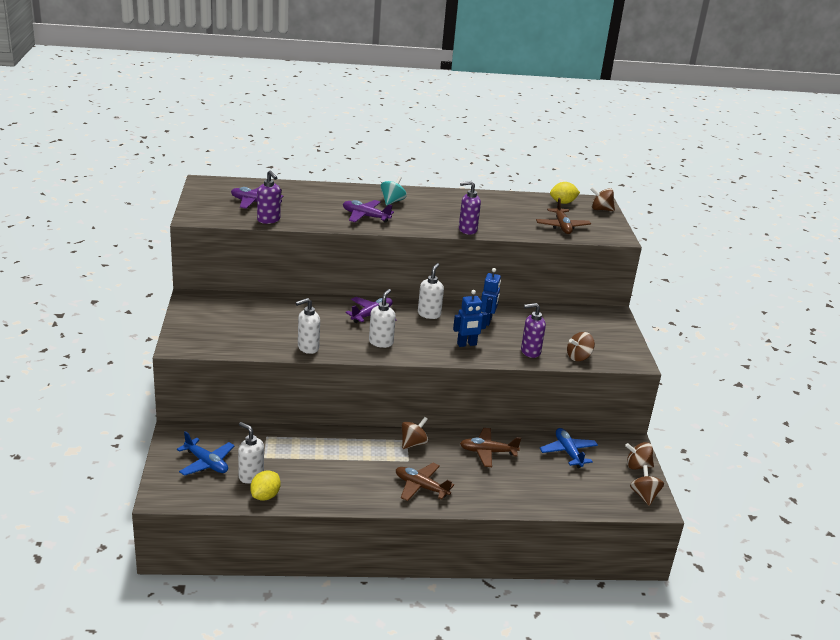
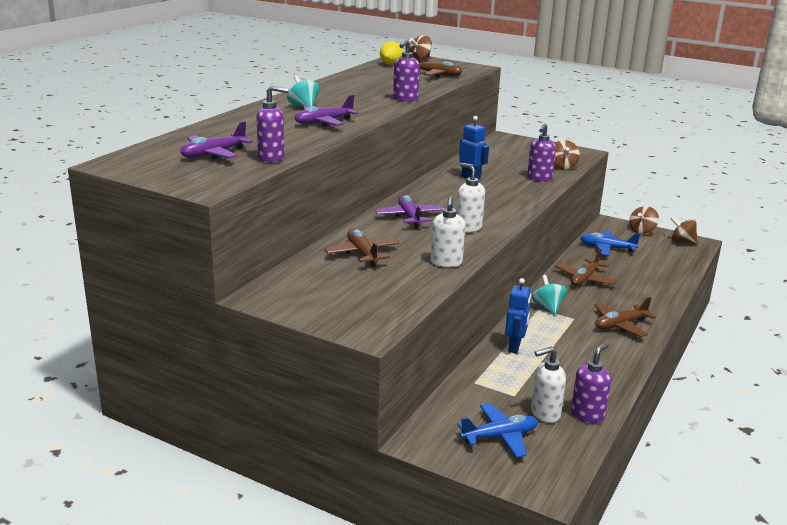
camera: 55 degrees left, 5 degrees down
(265, 496) = (587, 415): yellow lemon -> purple soap dispenser
(288, 314) = (362, 254): none -> brown plane
(413, 443) = (547, 307): brown spinning top -> turquoise spinning top
(429, 314) = (435, 195): white soap dispenser -> none
(467, 344) = (505, 196): blue robot -> blue robot (514, 347)

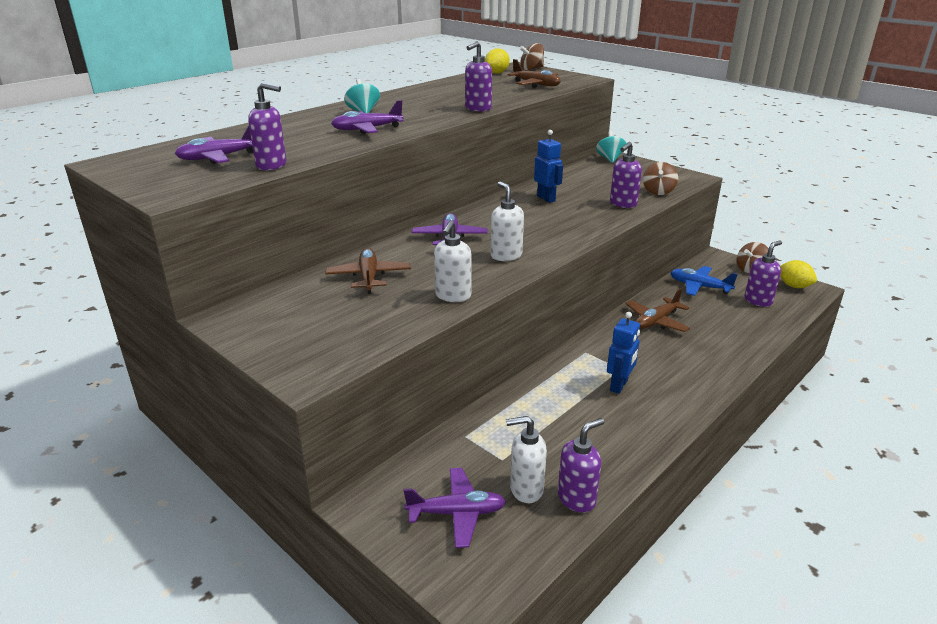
camera: 15 degrees right, 5 degrees up
(499, 437) = (456, 513): blue plane -> purple plane
(514, 347) = (534, 397): blue robot -> blue robot (619, 386)
(547, 307) = (596, 351): turquoise spinning top -> turquoise spinning top (610, 159)
(620, 325) = (672, 383): brown plane -> none
(659, 255) = (758, 301): none -> purple soap dispenser
(682, 241) = (794, 286): brown spinning top -> yellow lemon

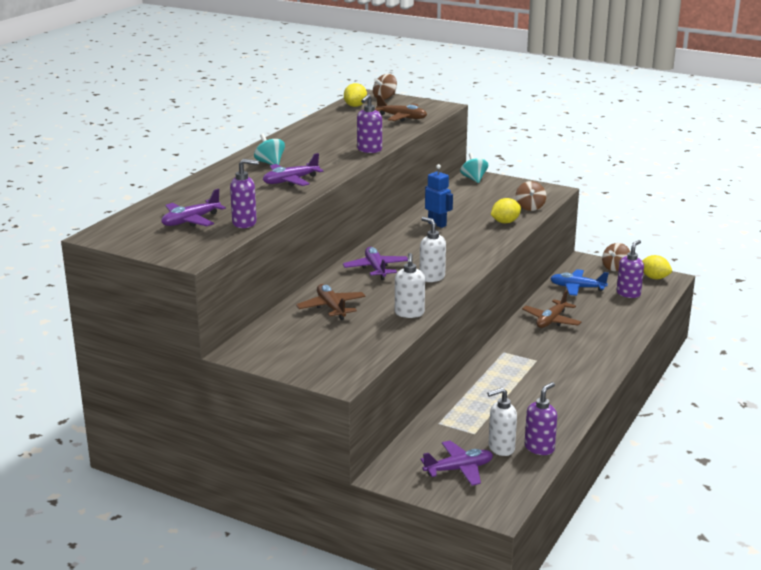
camera: 15 degrees left, 5 degrees down
(619, 386) = (540, 372): blue robot -> none
(623, 204) = (505, 222): purple soap dispenser -> yellow lemon

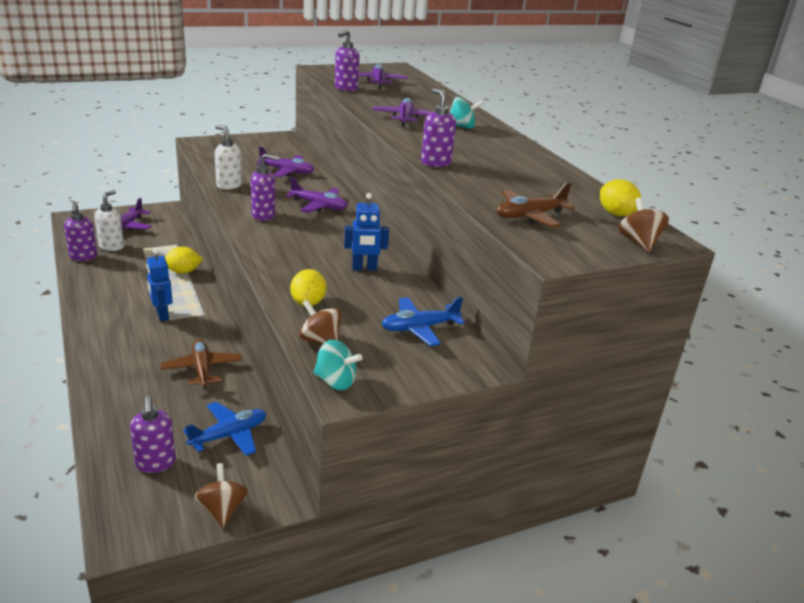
camera: 125 degrees right, 5 degrees up
(331, 308) = (287, 171): brown plane -> purple plane
(431, 277) = (264, 215): white soap dispenser -> purple soap dispenser
(470, 194) = (419, 328): none -> blue plane
(474, 179) = (467, 359): turquoise spinning top -> turquoise spinning top (335, 382)
(534, 364) = (162, 315): none -> blue robot
(654, 278) = (147, 523): yellow lemon -> yellow lemon (183, 272)

